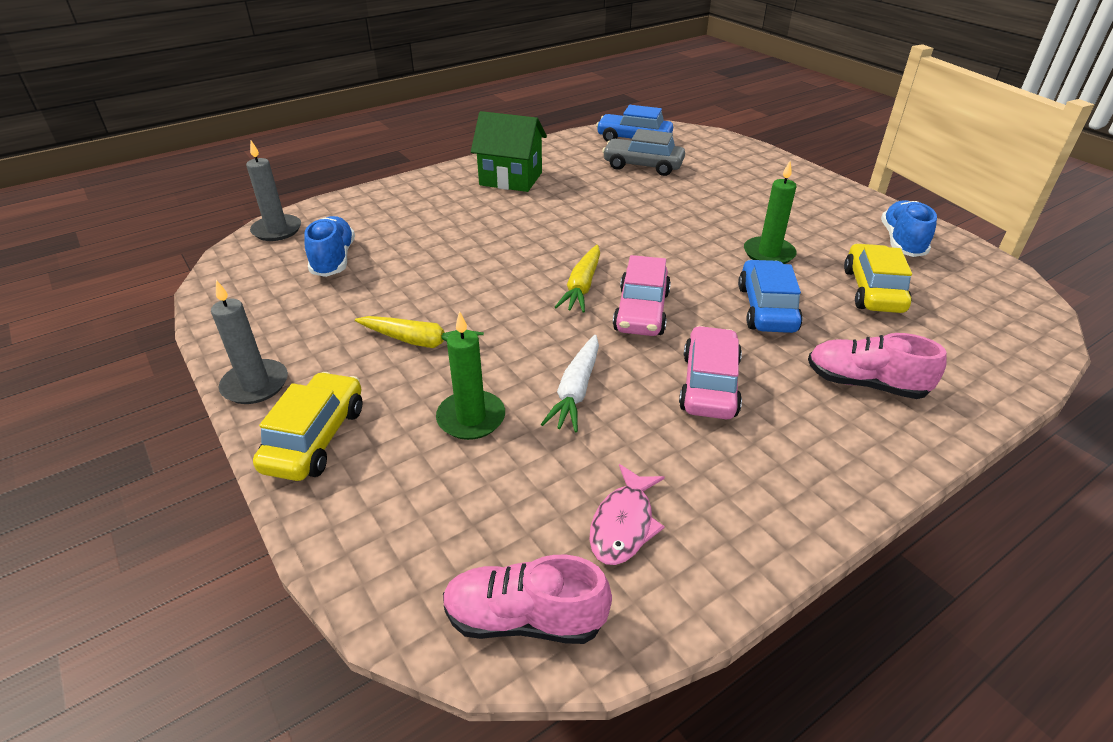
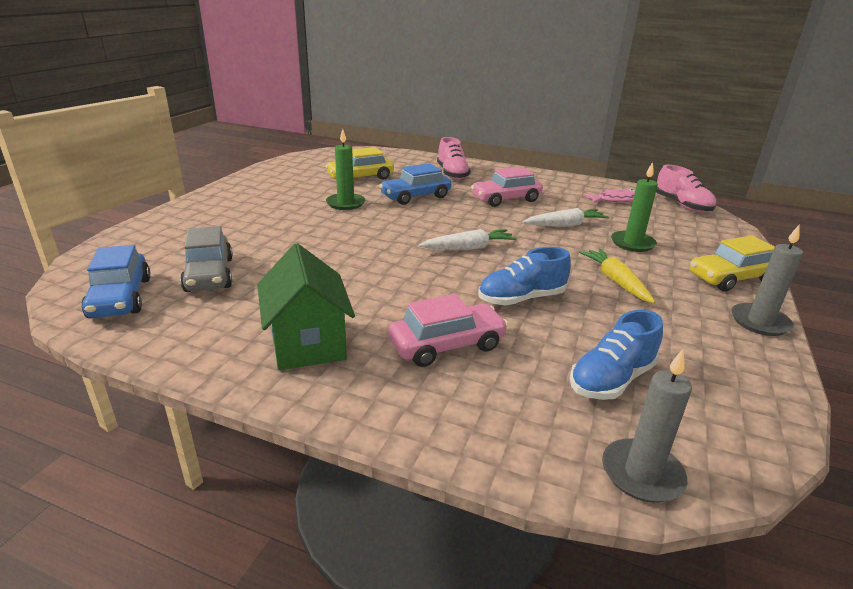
camera: 125 degrees left, 10 degrees down
(582, 286) = (468, 248): yellow carrot -> white carrot
(641, 311) = (468, 225): pink car -> pink car (447, 345)
(902, 242) = (288, 175): blue shoe -> blue shoe (521, 299)

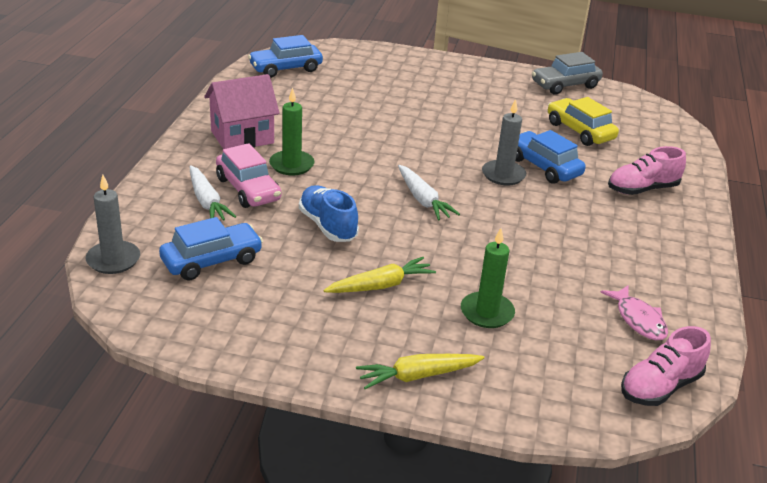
camera: 80 degrees right, 5 degrees up
(209, 275) = (326, 90): grey car -> grey car (565, 85)
(308, 343) = (242, 137): green house -> pink house
(345, 203) = (497, 129): green candle -> green candle (291, 165)
(506, 199) = (576, 227): pink car -> none
(565, 225) = (517, 266): white carrot -> white carrot (207, 201)
(611, 379) = (211, 261): blue shoe -> blue car
(731, 278) = (418, 376): yellow car -> yellow carrot
(759, 322) = (318, 371): grey candle -> grey candle (503, 175)

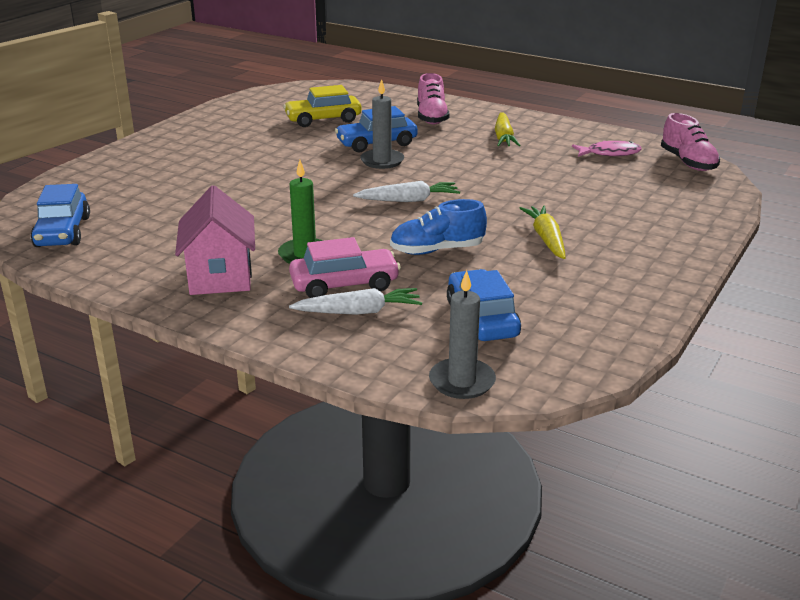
camera: 70 degrees left, 5 degrees down
(418, 376) = (677, 242): yellow carrot -> yellow carrot (503, 137)
(487, 312) = (593, 202): green candle -> none
(565, 85) = (233, 109): grey car -> none

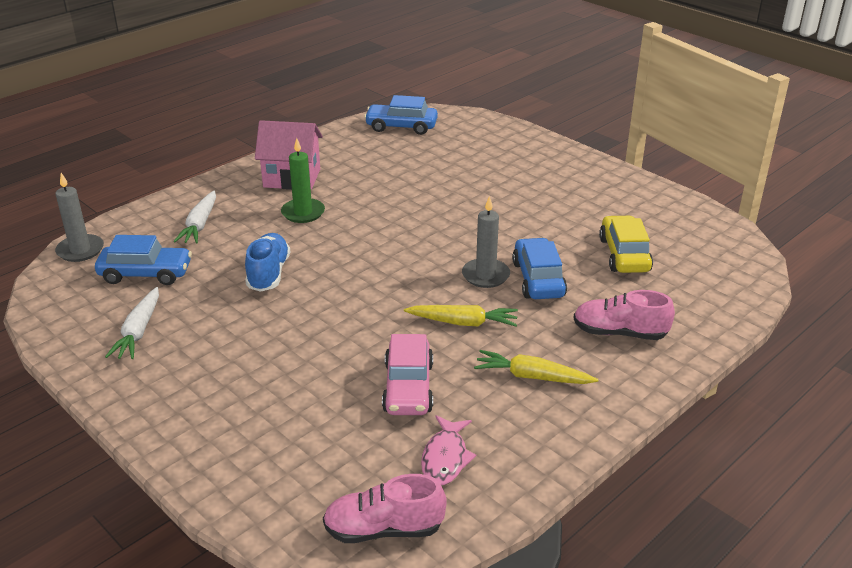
camera: 105 degrees right, 5 degrees up
(344, 284) = (243, 224): pink car -> pink car (408, 387)
(409, 200) = (379, 276): white carrot -> white carrot (139, 331)
(546, 239) = (248, 339): yellow carrot -> yellow carrot (463, 322)

